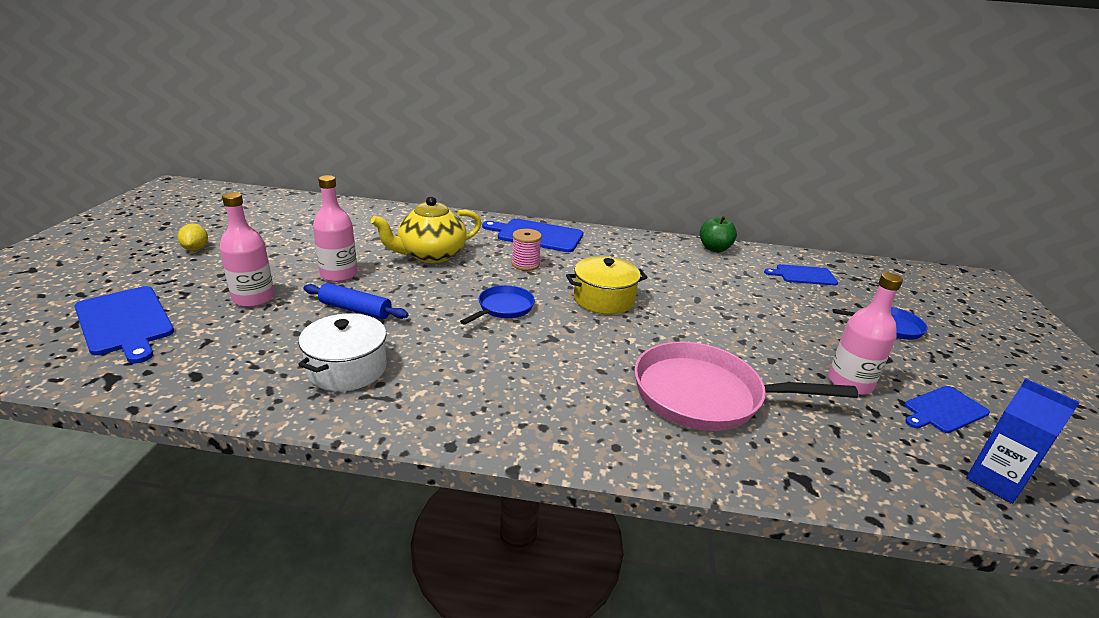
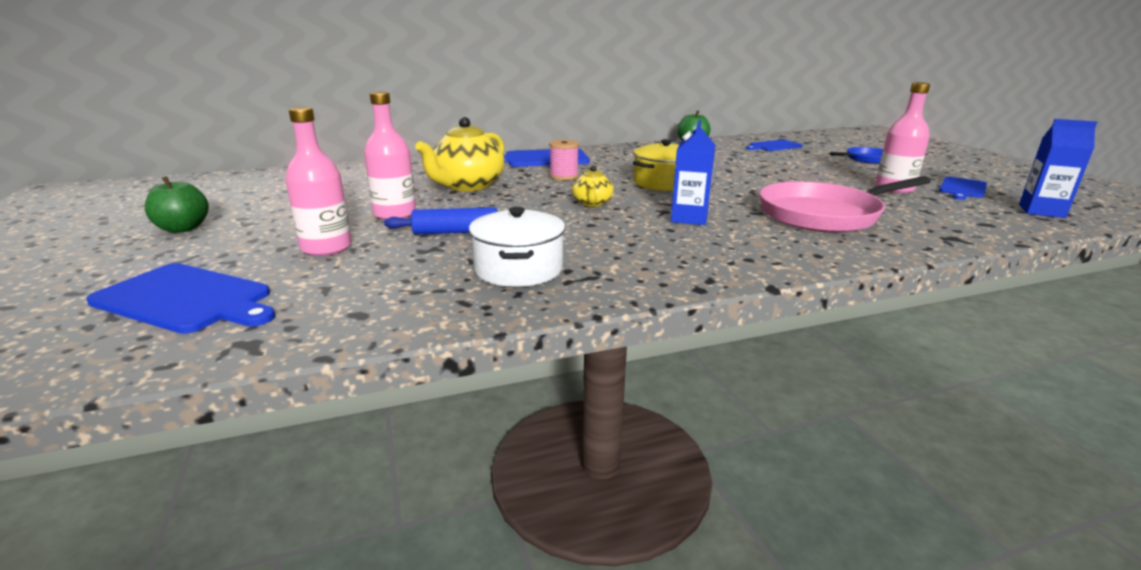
camera: 25 degrees left, 5 degrees down
(196, 249) = (183, 228): yellow lemon -> green apple
(503, 308) = (592, 203): blue pan -> yellow teapot
(562, 355) = (689, 218): none -> blue carton

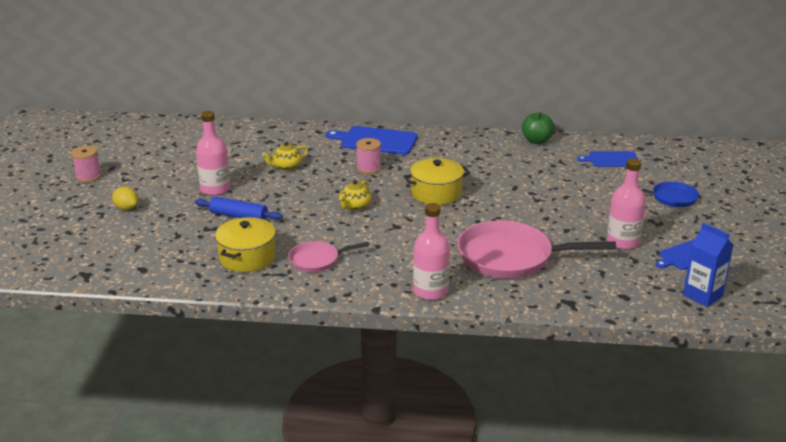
camera: 25 degrees right, 5 degrees up
(183, 228) = (88, 176): green apple -> pink spool
(186, 299) = (70, 237): blue cutting board -> none
(272, 250) = (126, 208): none -> yellow lemon
(326, 248) = (156, 213): pink bottle -> pink bottle (430, 291)
(467, 186) = (286, 166): yellow teapot -> yellow teapot, size x0.52
(518, 269) = (247, 257): white pot -> yellow pot
(619, 254) = (317, 260): none -> pink pan
(689, 218) = (404, 238): blue carton -> none

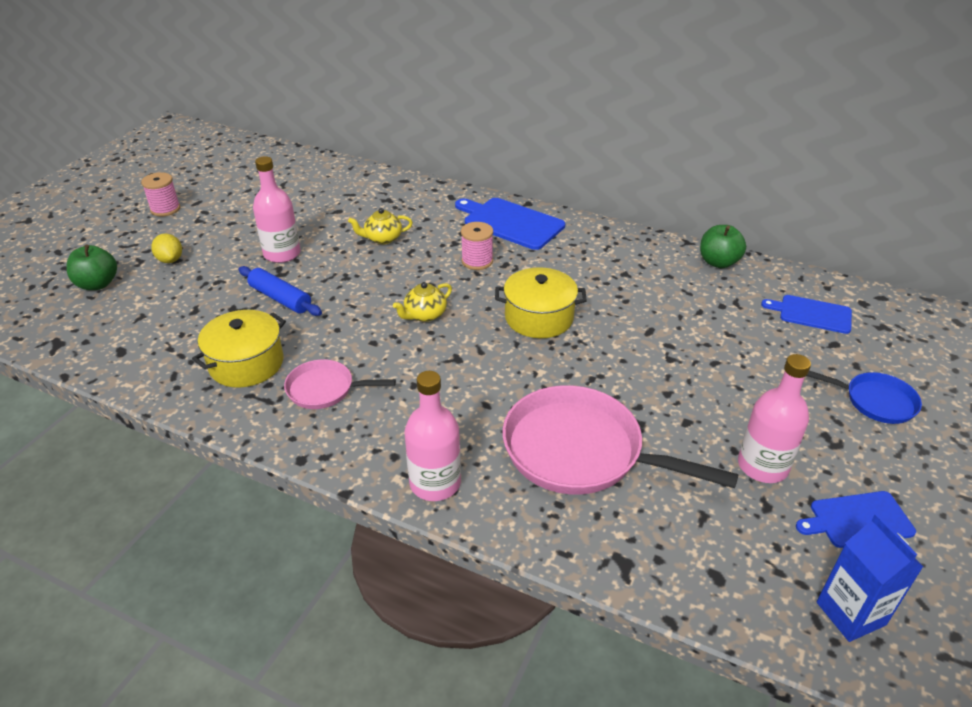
camera: 20 degrees right, 10 degrees up
(80, 234) = (97, 284): none -> green apple

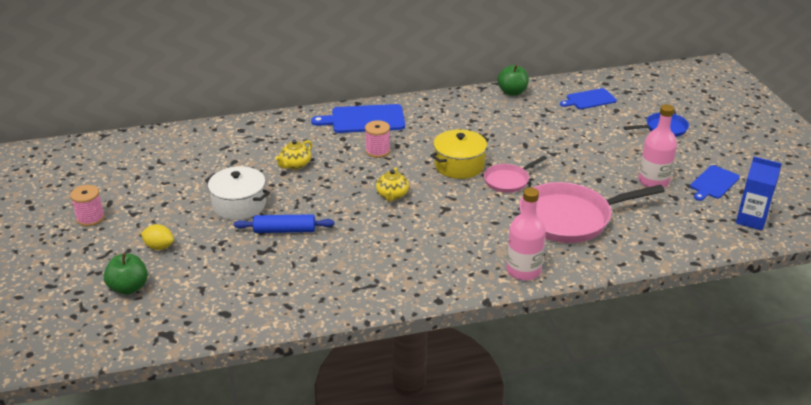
camera: 40 degrees left, 5 degrees down
(246, 363) = (325, 275): yellow pot -> none
(282, 254) = (239, 205): pink bottle -> white pot
(325, 389) = (396, 262): pink pan -> pink pan (508, 180)

